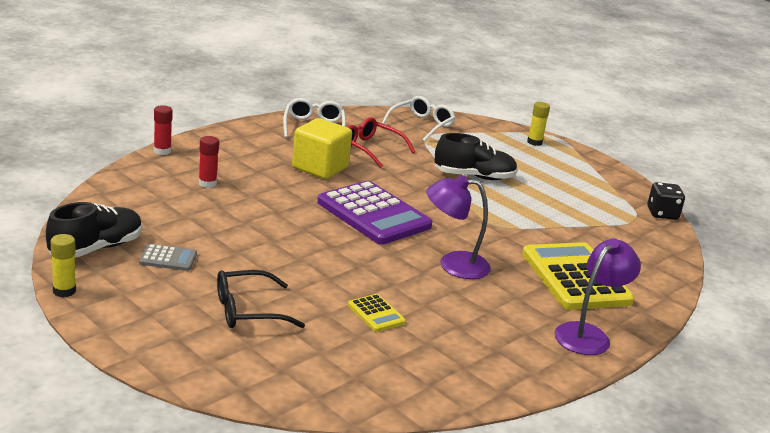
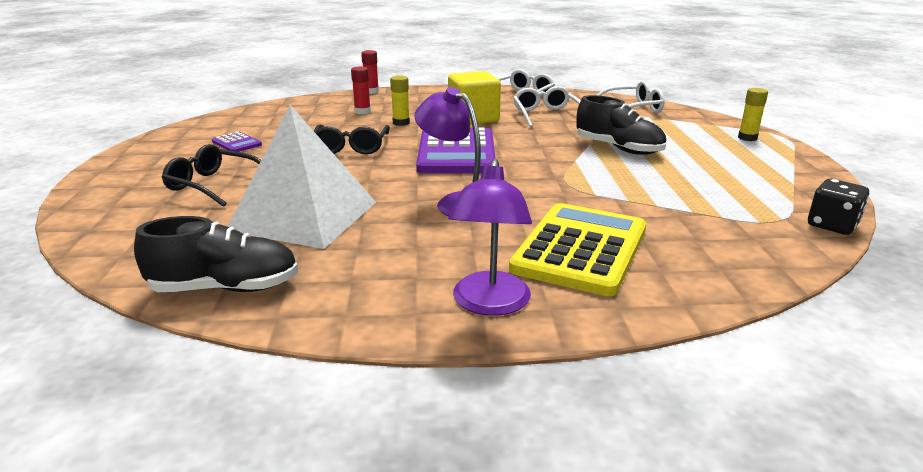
camera: 45 degrees right, 0 degrees up
(64, 291) = (135, 144): yellow glue stick -> yellow glue stick (401, 123)
(96, 248) = (208, 128): black shoe -> black shoe (225, 288)
(168, 258) = (237, 143): grey calculator -> purple calculator
(280, 232) = (351, 147): none -> black glasses
(370, 149) = (546, 115): red glasses -> white glasses
(376, 314) = (304, 216): yellow calculator -> white pyramid
(588, 334) = (490, 304): purple lamp -> purple lamp turned 105 degrees clockwise

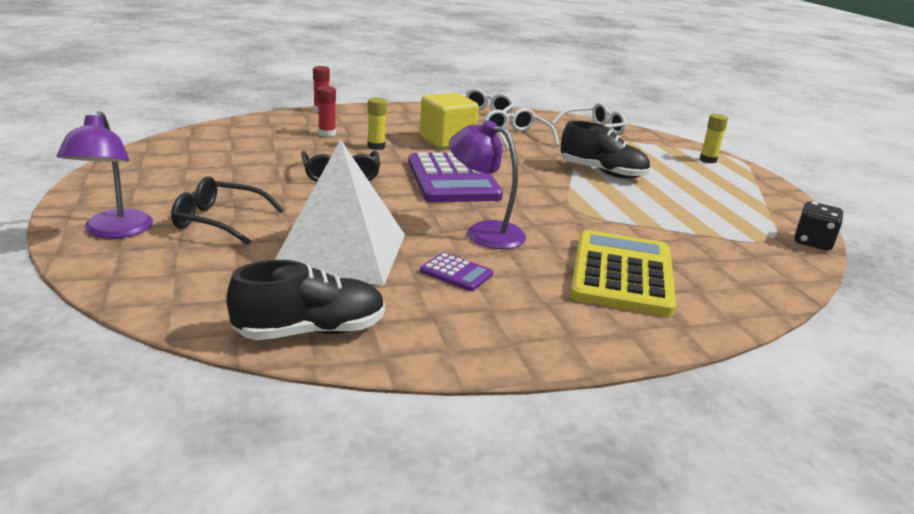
camera: 15 degrees left, 0 degrees up
(237, 143) = (211, 172): purple calculator -> purple calculator (456, 273)
(490, 304) = (572, 330): purple lamp -> purple lamp (114, 231)

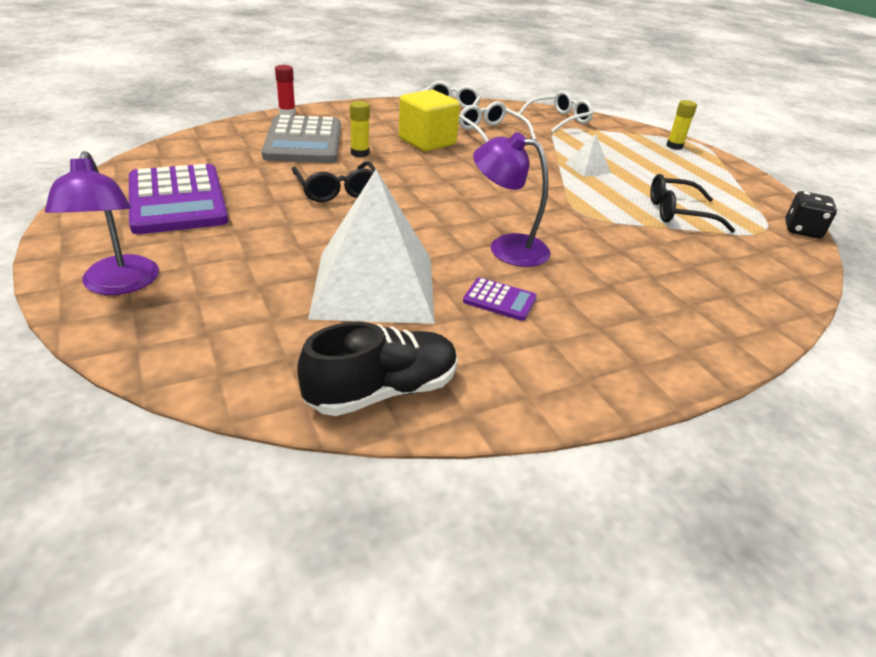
camera: 10 degrees left, 10 degrees up
(219, 221) = (231, 260): black glasses -> black glasses (678, 213)
(327, 134) = (304, 141): red glue stick -> grey calculator
(453, 179) = (451, 187): purple calculator -> purple calculator (177, 200)
(602, 172) = (587, 168): black shoe -> white pyramid
(622, 274) = (654, 284): yellow calculator -> none

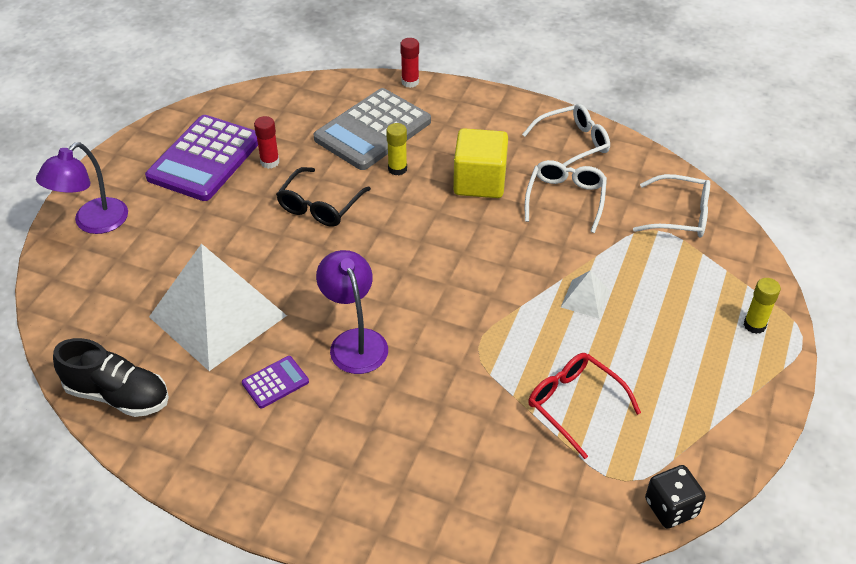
camera: 50 degrees right, 10 degrees up
(247, 182) = (270, 162): none -> red glue stick
(499, 300) = (275, 382): purple calculator -> purple calculator turned 105 degrees counterclockwise
(678, 213) = (574, 405): black glasses -> red glasses

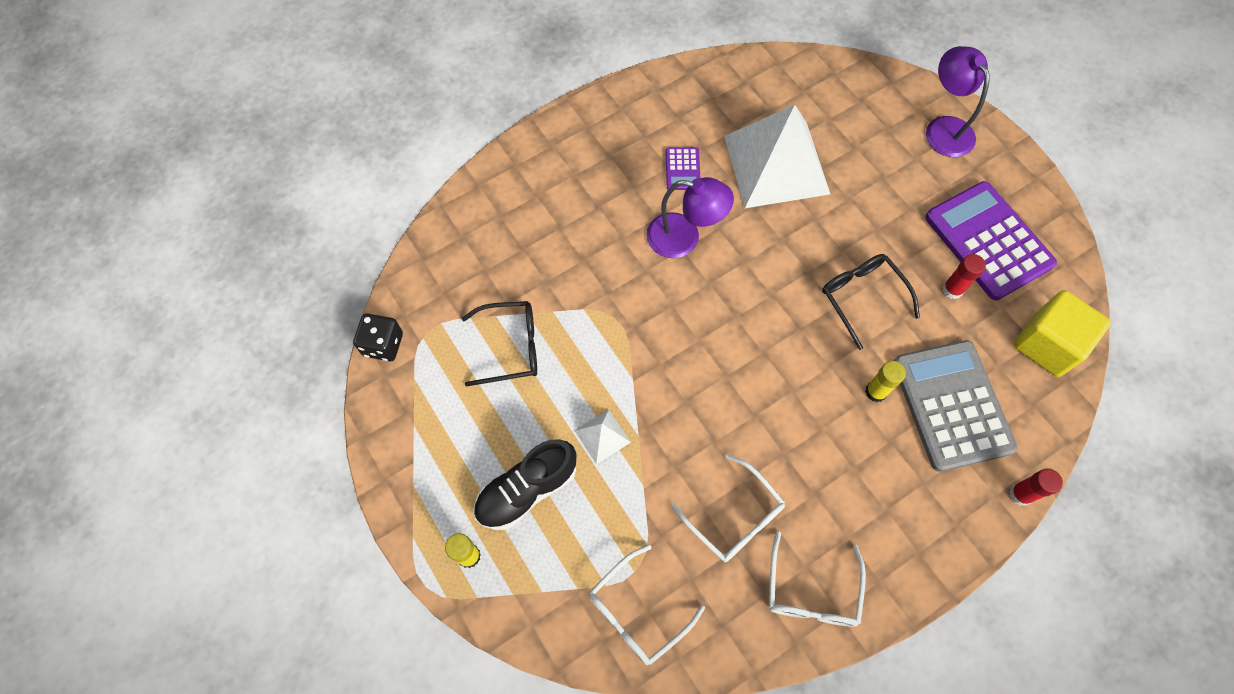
camera: 125 degrees right, 20 degrees up
(118, 395) = (740, 77): black shoe -> black shoe (527, 490)
(479, 182) = (810, 454): yellow cube -> yellow cube (1047, 344)
(574, 405) = (510, 347): red glasses -> black glasses

